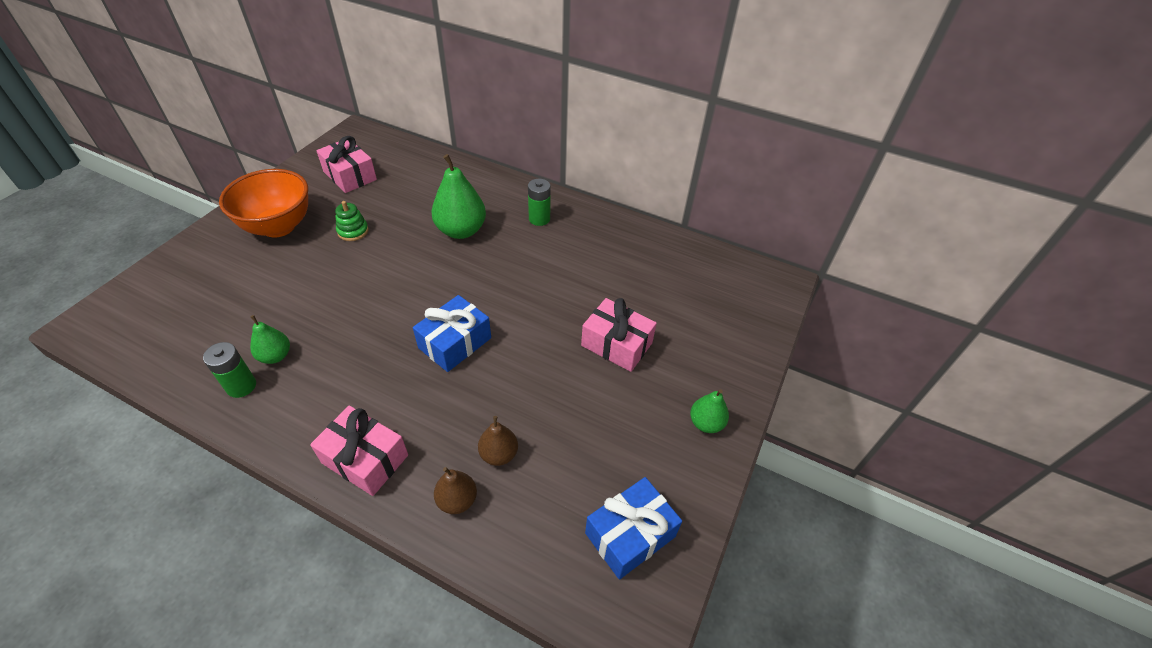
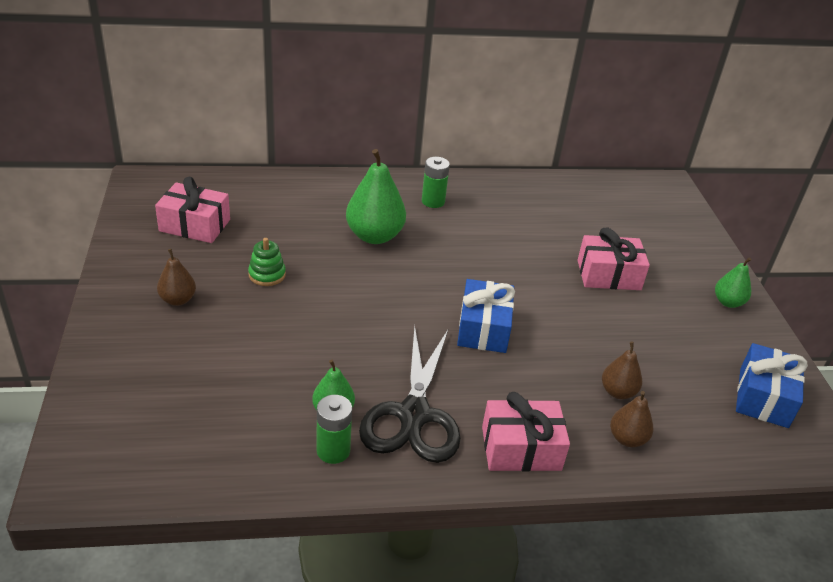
camera: 35 degrees left, 10 degrees down
(278, 226) = (178, 300): orange bowl -> brown pear
(323, 388) = (414, 415): none -> black scissors

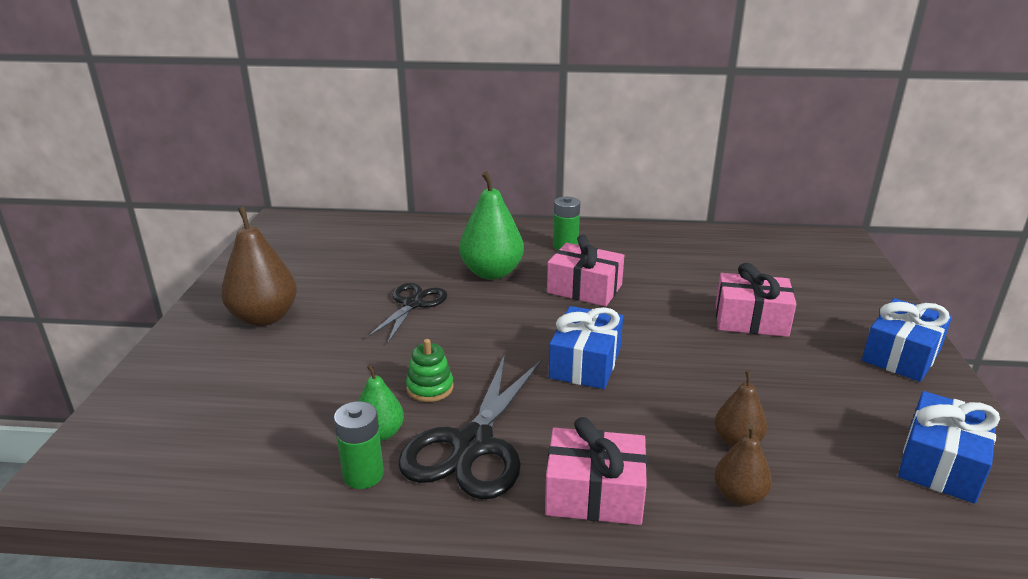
camera: 15 degrees right, 10 degrees down
(178, 300) = (264, 317): brown pear -> brown pear, size x1.80
(195, 225) = (312, 257): pink gift -> pink gift (584, 289)
(267, 275) = (365, 301): green stacking toy -> green stacking toy (430, 388)
(313, 276) = (413, 304): none -> black scissors
(728, 302) = (901, 355): green pear -> blue gift

